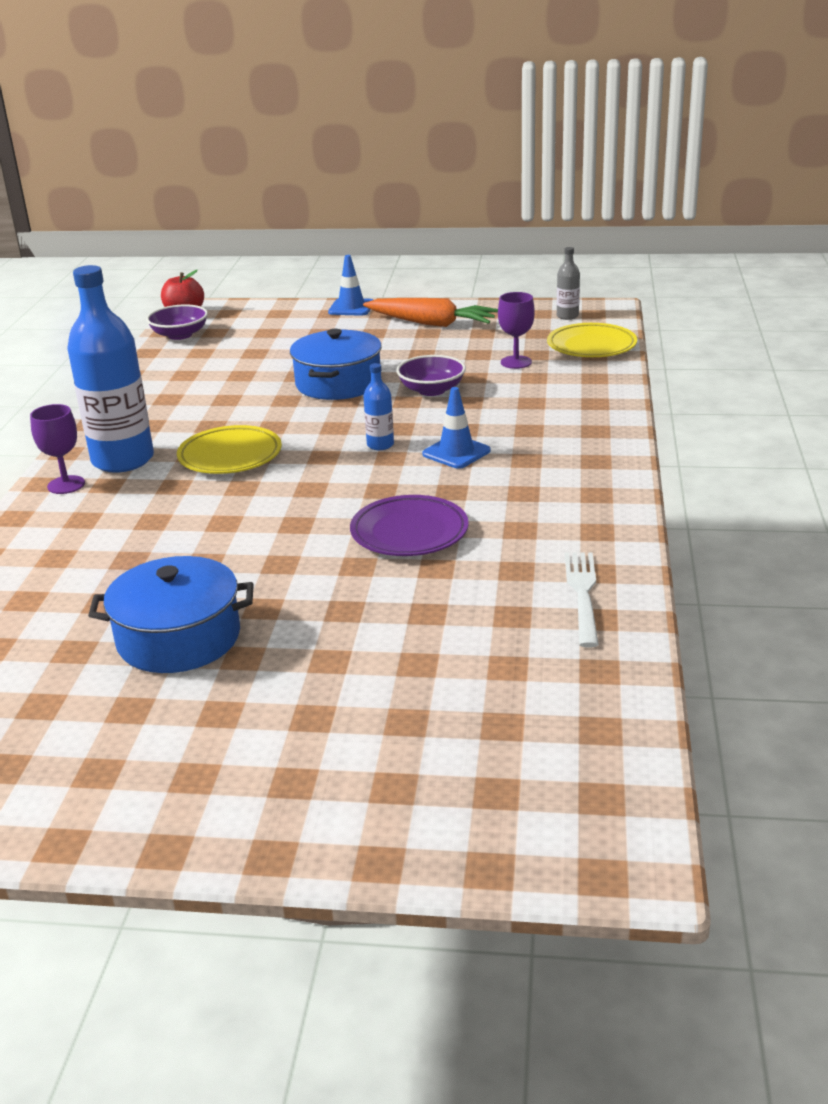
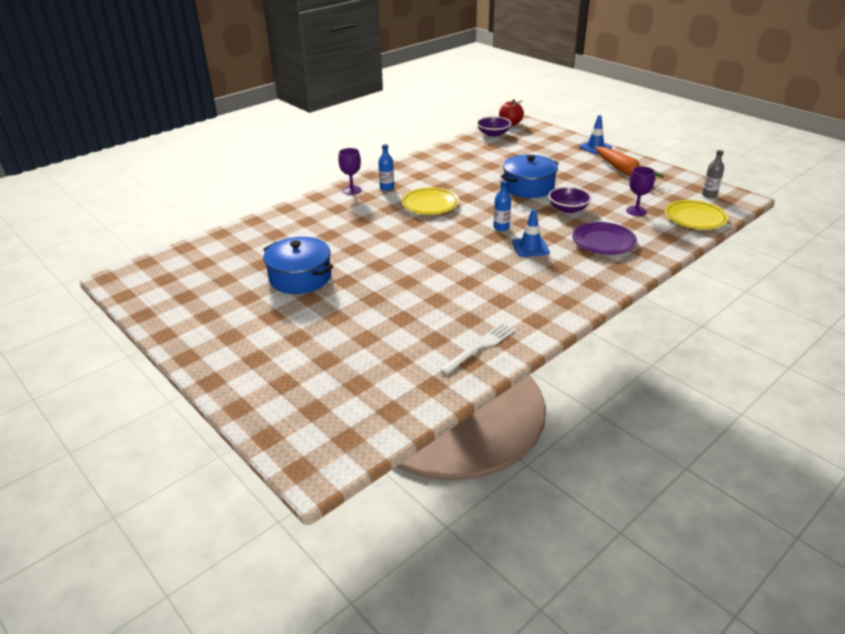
camera: 40 degrees right, 5 degrees up
(123, 460) = (387, 188): blue bottle -> blue bottle, size x0.44
(409, 532) = (450, 277): purple plate -> purple plate (603, 242)

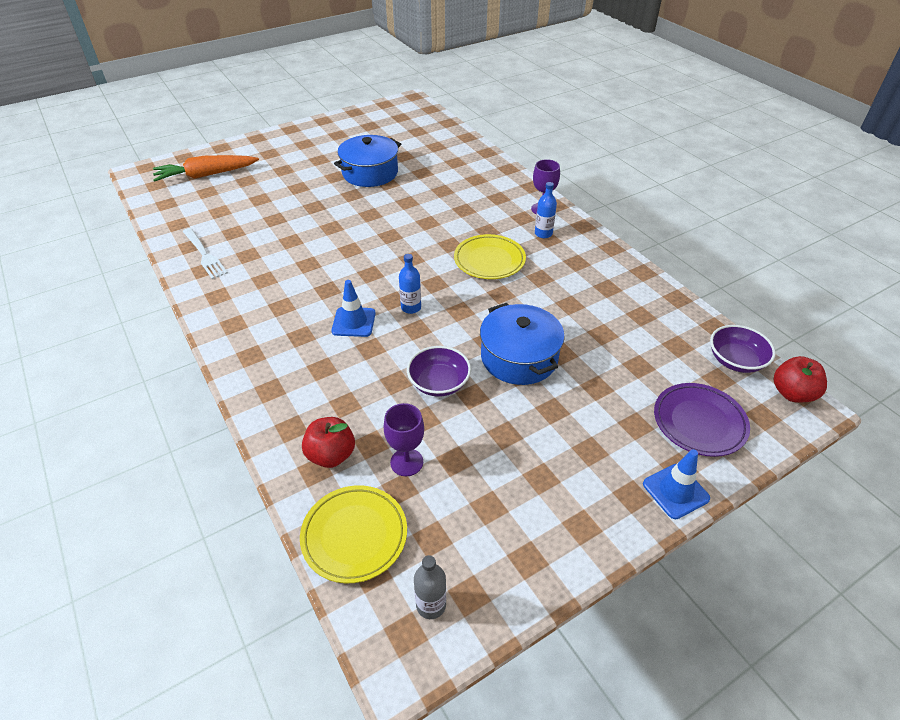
camera: 100 degrees right, 10 degrees up
(603, 242) = (335, 393): purple plate -> purple plate (699, 422)
(624, 171) = (558, 500): orange carrot -> orange carrot (206, 175)
(652, 234) = (331, 455): none -> red apple

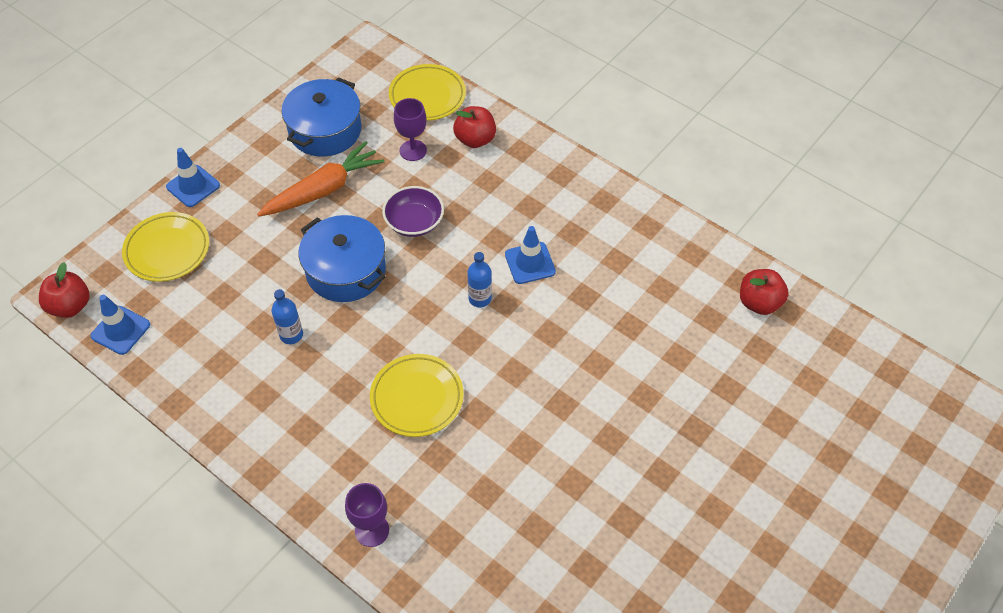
camera: 160 degrees right, 10 degrees up
(204, 255) = (759, 303): white fork -> red apple
(206, 175) = (900, 449): orange carrot -> orange carrot (323, 189)
(370, 173) = (668, 538): blue pot -> blue pot (325, 130)
(431, 605) = (359, 75): grey bottle -> none
(543, 233) = (359, 473): blue bottle -> blue bottle (291, 335)
(699, 422) = (167, 250): purple plate -> yellow plate
(735, 360) = (120, 330): purple bowl -> blue traffic cone

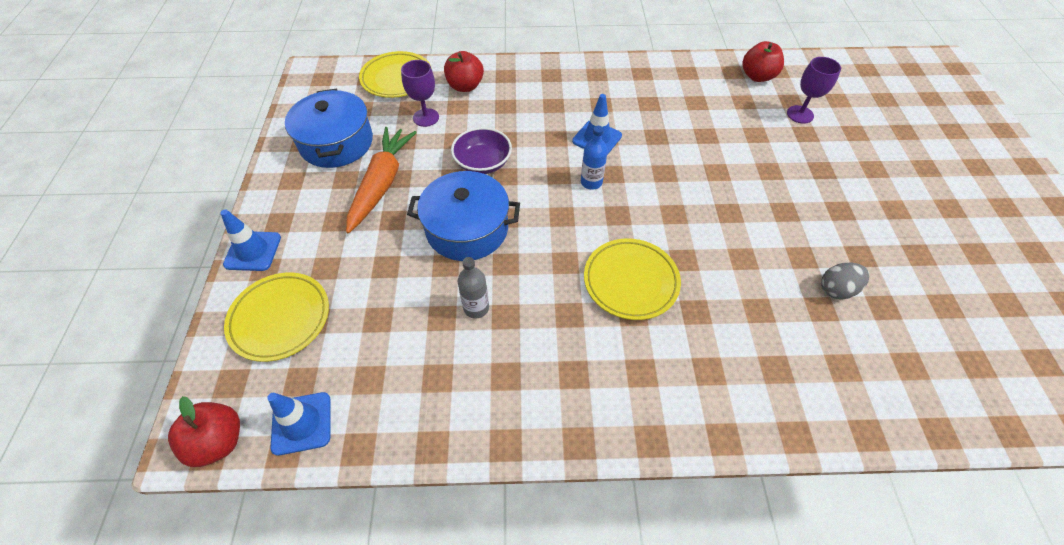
camera: 40 degrees left, 0 degrees up
(291, 335) = (476, 308): blue bottle -> grey bottle
(372, 530) = (720, 410): purple goblet -> purple goblet (800, 114)
(567, 526) = (836, 289): none -> grey egg

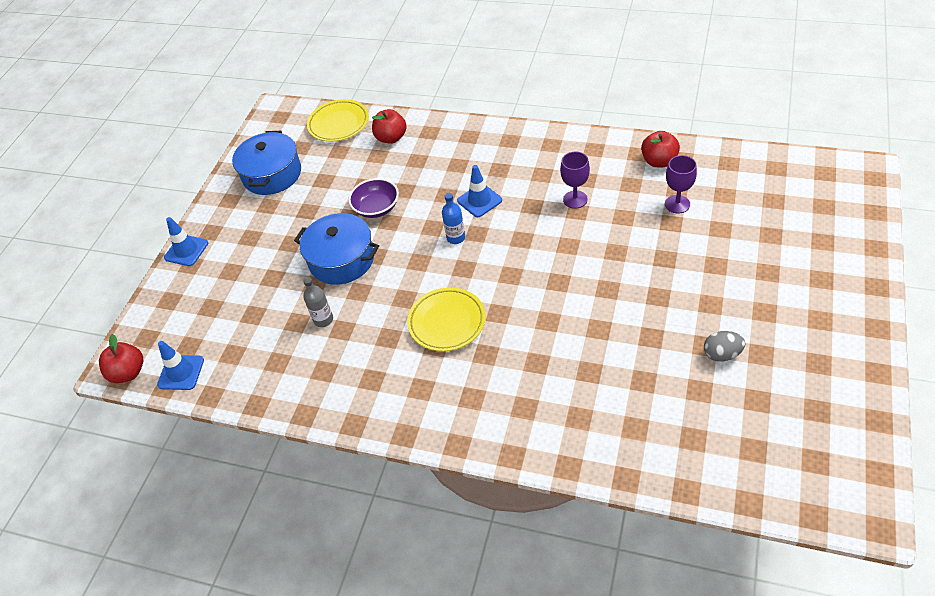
camera: 25 degrees right, 5 degrees down
(280, 318) = (189, 302): yellow plate -> none
(382, 183) = (293, 213): orange carrot -> none
(426, 117) = (348, 162): purple goblet -> purple goblet (575, 199)
(836, 289) = (611, 360): grey egg -> grey egg (722, 354)

